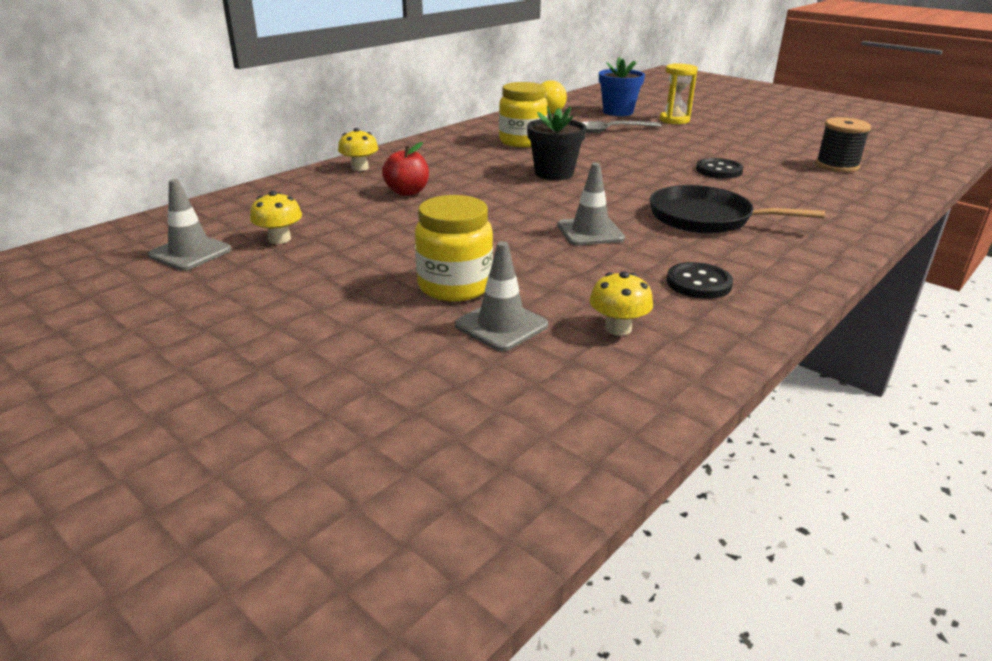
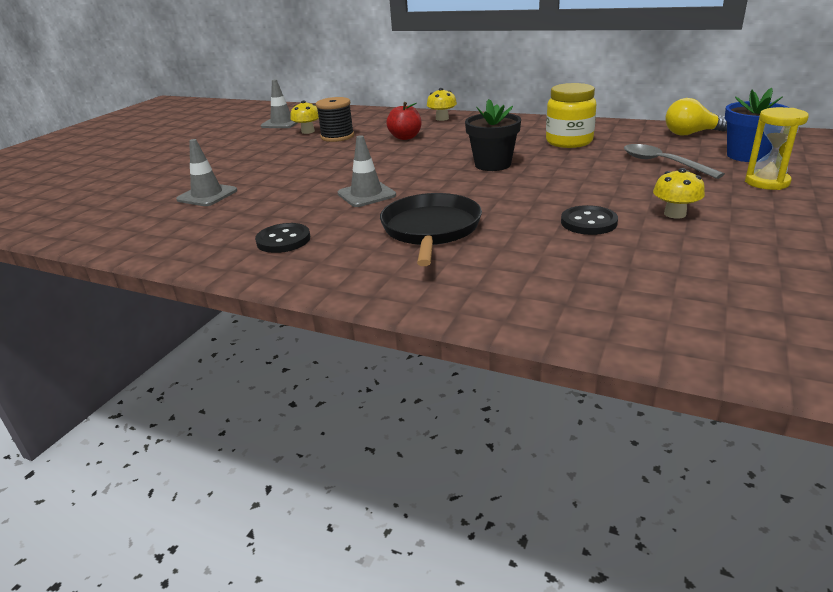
camera: 75 degrees right, 0 degrees up
(455, 286) = (257, 176): yellow jar -> none
(618, 328) = (206, 224): yellow mushroom -> yellow mushroom (675, 214)
(837, 166) = (714, 289): black spool -> black spool (337, 136)

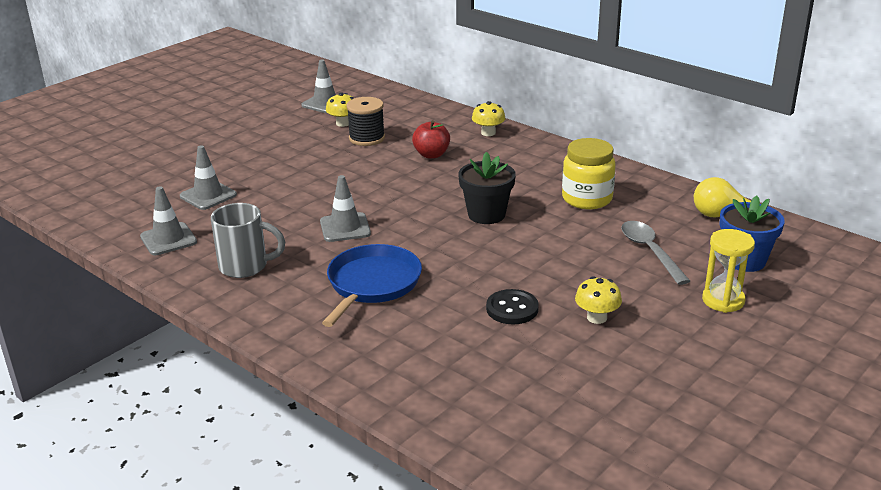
camera: 15 degrees right, 0 degrees up
(182, 234) = (168, 239): none -> grey traffic cone
(283, 240) = (245, 266): black button -> grey mug
(431, 229) = (372, 284): black pan -> blue pan

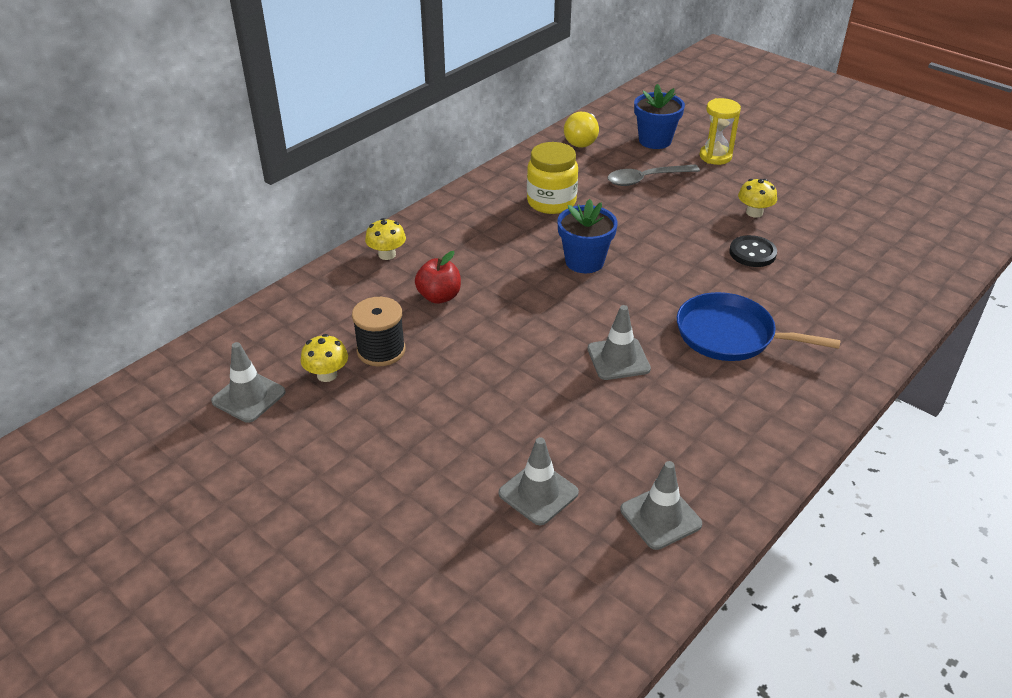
camera: 90 degrees left, 10 degrees up
(245, 266) = (713, 434): grey mug -> none
(486, 214) = (584, 261): black flower pot -> blue flower pot

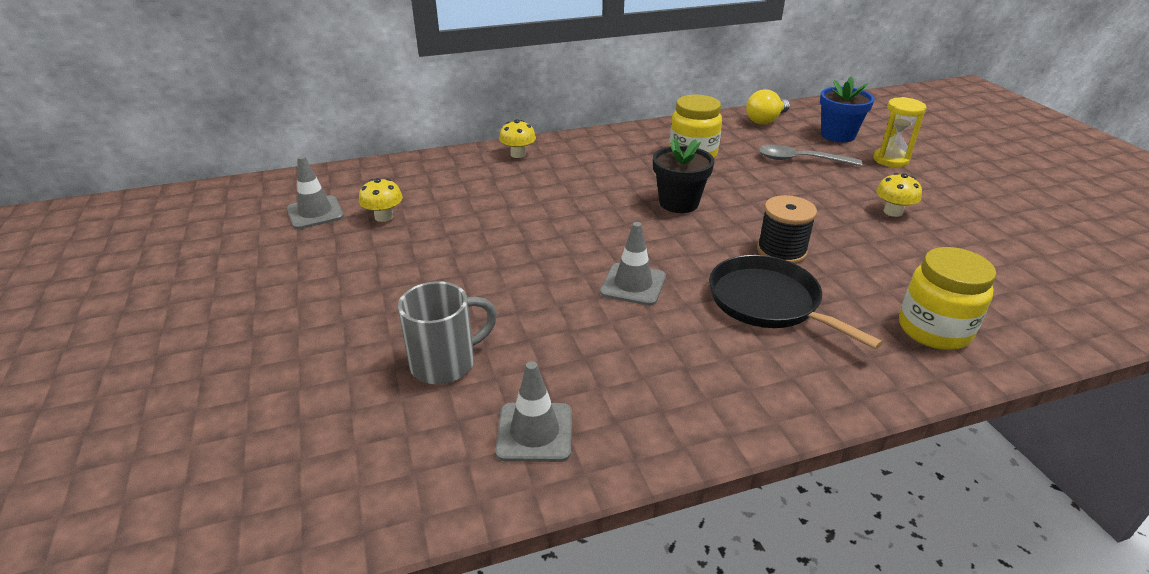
camera: 30 degrees right, 5 degrees down
(381, 350) = (441, 214): black spool -> black spool (781, 251)
(439, 297) = (527, 192): red apple -> none
(538, 493) = (445, 363): grey traffic cone -> grey mug
(584, 261) = (678, 203): blue flower pot -> black flower pot
(730, 335) = (768, 302): blue pan -> black pan
(752, 253) = (859, 243): black button -> none
(853, 314) = (934, 330): none -> yellow jar

